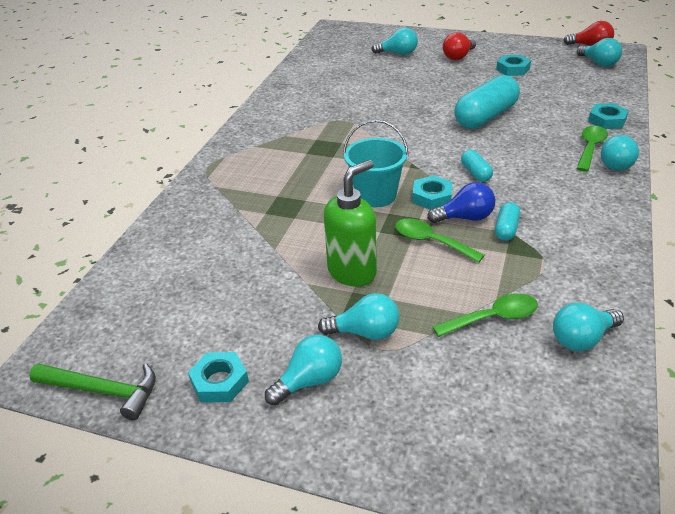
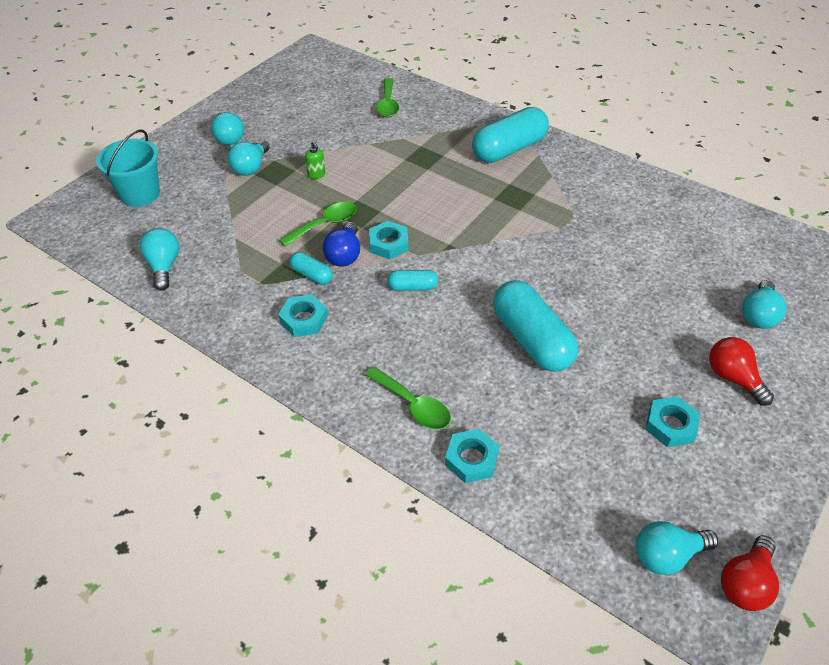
camera: 105 degrees right, 10 degrees up
(103, 391) = (280, 69): green hammer -> none
(219, 382) = (255, 106): turquoise nut -> turquoise nut (303, 319)
(251, 162) = (509, 149): none -> turquoise capsule
(352, 272) = (316, 175): green soap dispenser -> green soap dispenser, size x0.43
(376, 195) = (411, 210): turquoise bucket -> turquoise bucket (140, 194)
(493, 318) = (218, 229): green spoon -> green spoon (388, 104)
(617, 163) = (368, 413): turquoise light bulb -> none

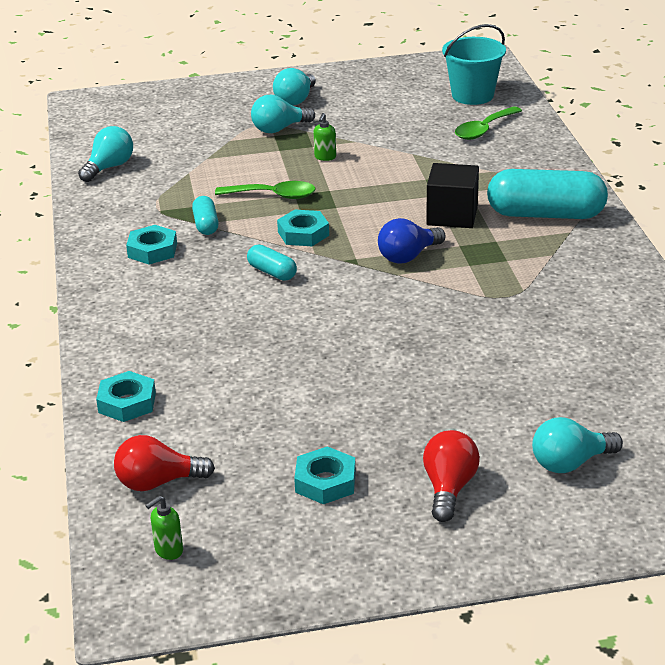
camera: 45 degrees right, 15 degrees down
(140, 194) = (165, 112): turquoise bucket -> turquoise bucket (472, 95)
(344, 255) = (254, 224): blue light bulb -> blue light bulb (408, 256)
(413, 405) = (141, 346): green spoon -> none
(459, 178) = (452, 215): none -> black cube
(531, 339) = (310, 358): turquoise capsule -> none
(667, 555) = (168, 550): turquoise light bulb -> green soap dispenser
(745, 583) = (198, 608): red light bulb -> red light bulb (158, 482)

